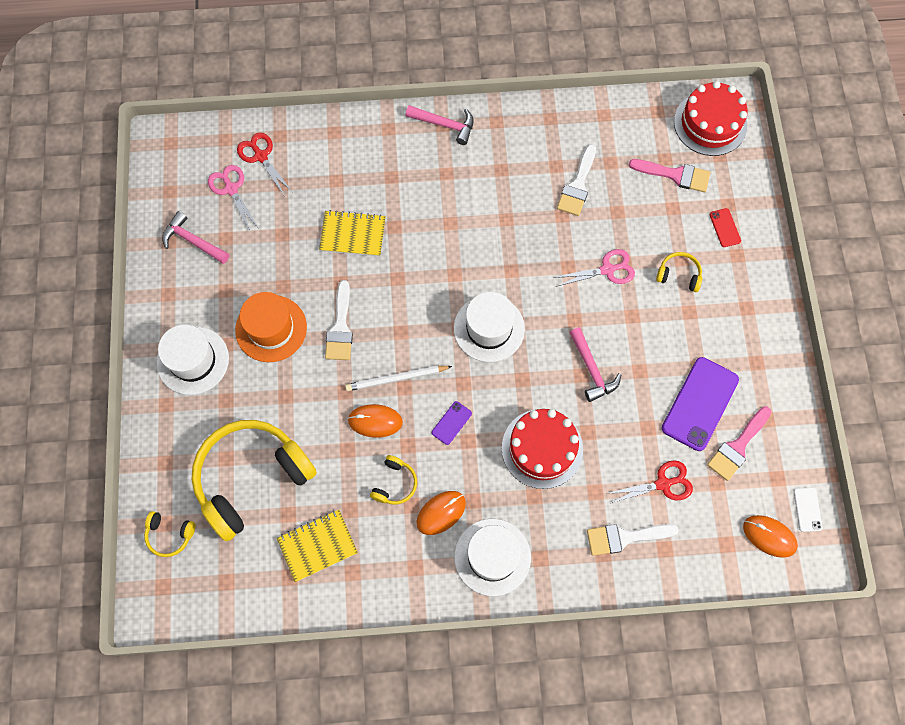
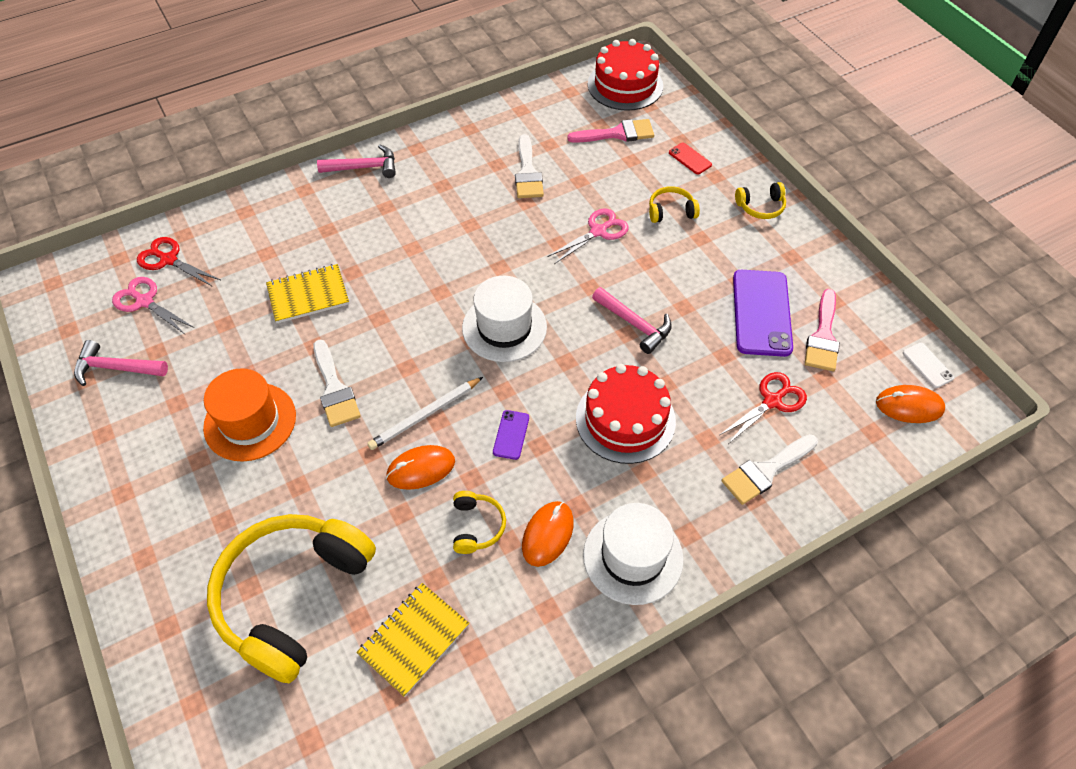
camera: 25 degrees left, 15 degrees down
(170, 535) = (207, 715): yellow headphones -> yellow headphones (760, 207)
(193, 360) = (162, 493): white hat -> none

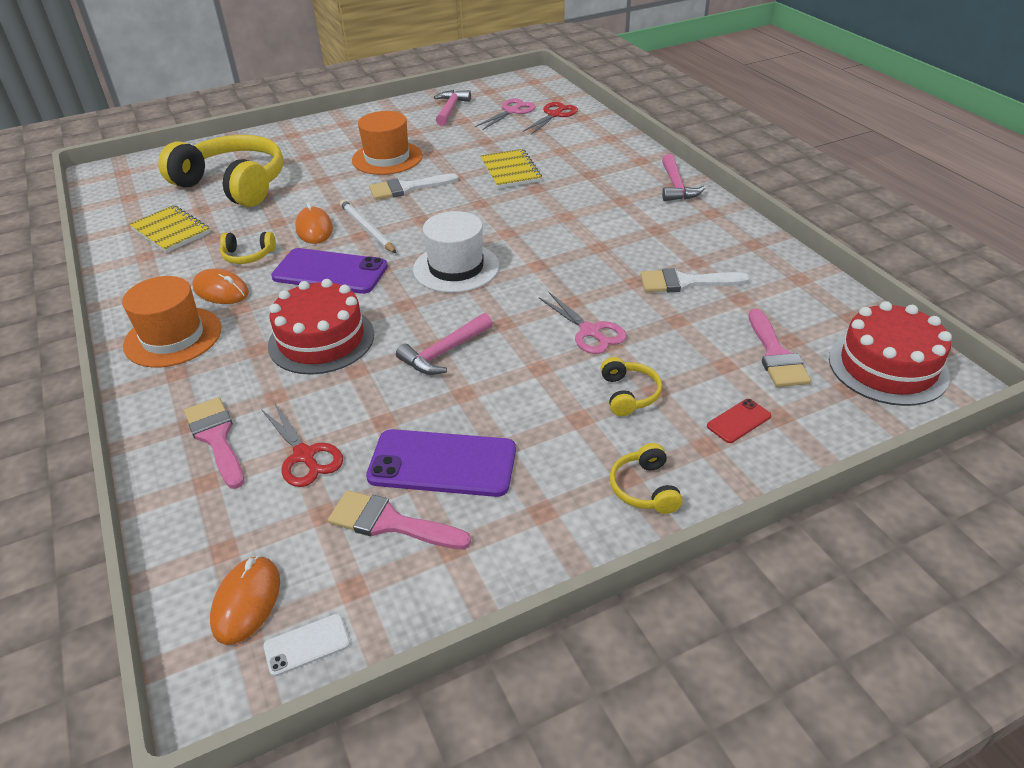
camera: 95 degrees right, 15 degrees down
(511, 435) = (330, 272): purple phone -> purple phone, size x2.15
(633, 556) = (173, 337): white hat -> orange hat
(765, 471) = (216, 438): white brush -> pink brush

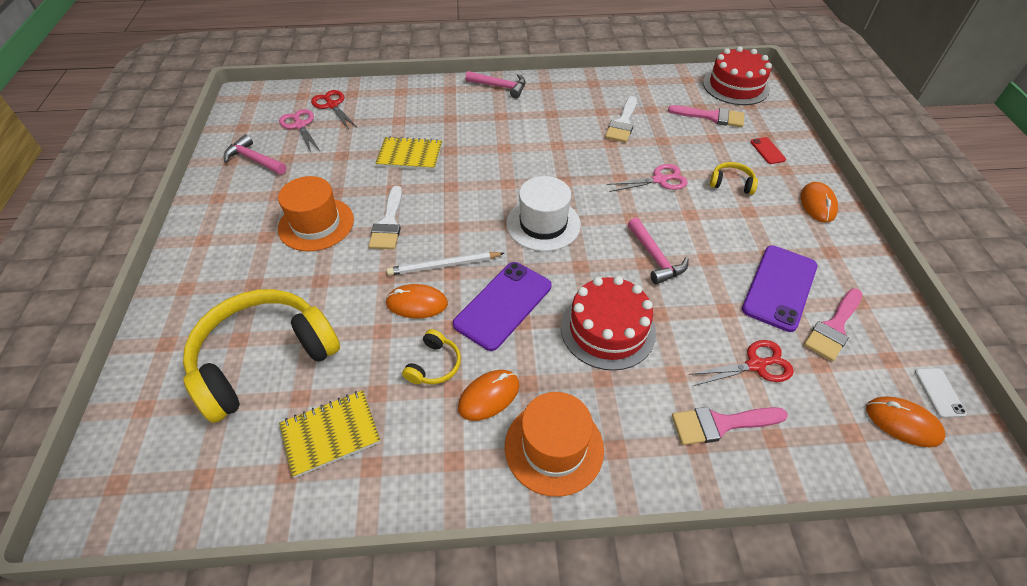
camera: 70 degrees left, 10 degrees up
(644, 488) = (817, 204): yellow headphones -> orange mouse

